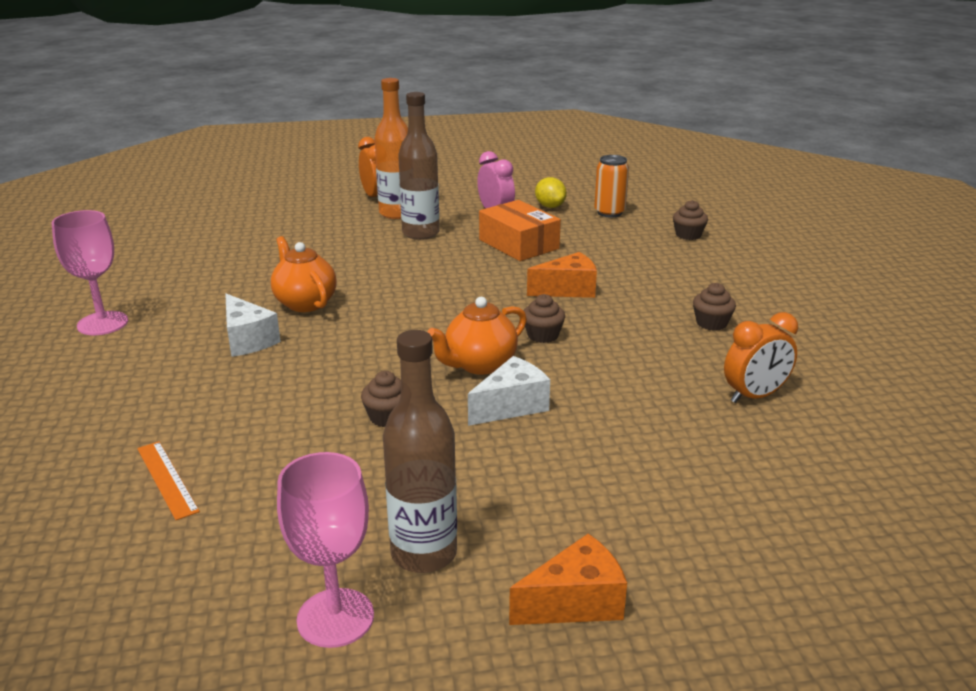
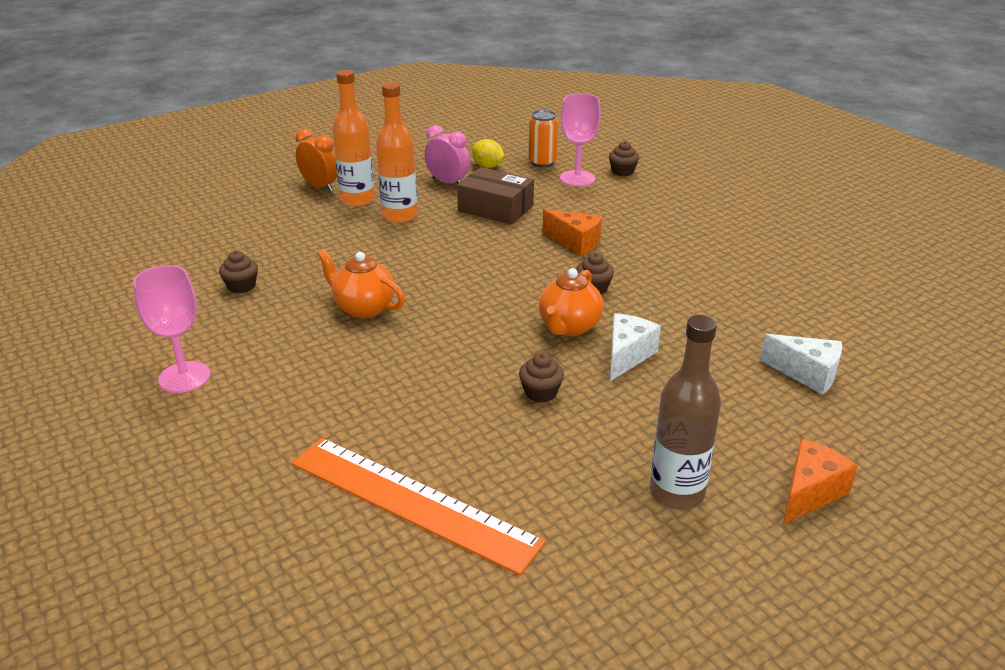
camera: 25 degrees left, 5 degrees up
(167, 479) = (412, 502): orange ruler -> orange ruler, size x2.21
(247, 340) = (348, 357): white cheese -> white cheese (807, 374)
(335, 618) = (662, 563): pink goblet -> pink goblet (577, 178)
(420, 233) = (399, 215): brown bottle -> orange bottle
(518, 244) = (495, 208): orange box -> brown box
(568, 290) = (575, 242): orange cheese -> orange cheese turned 75 degrees clockwise
(711, 323) = (707, 247): brown cupcake -> brown cupcake (241, 286)
(754, 396) = (787, 299): orange clock -> none

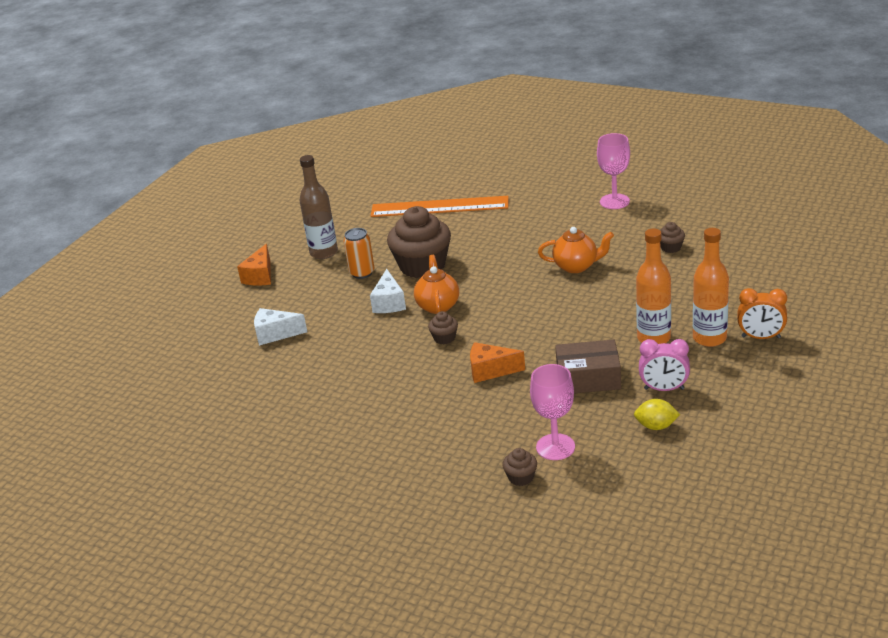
camera: 155 degrees right, 0 degrees up
(540, 392) = (422, 266): brown cupcake -> brown cupcake, size x2.33
(542, 162) = (610, 455): orange can -> orange can (362, 273)

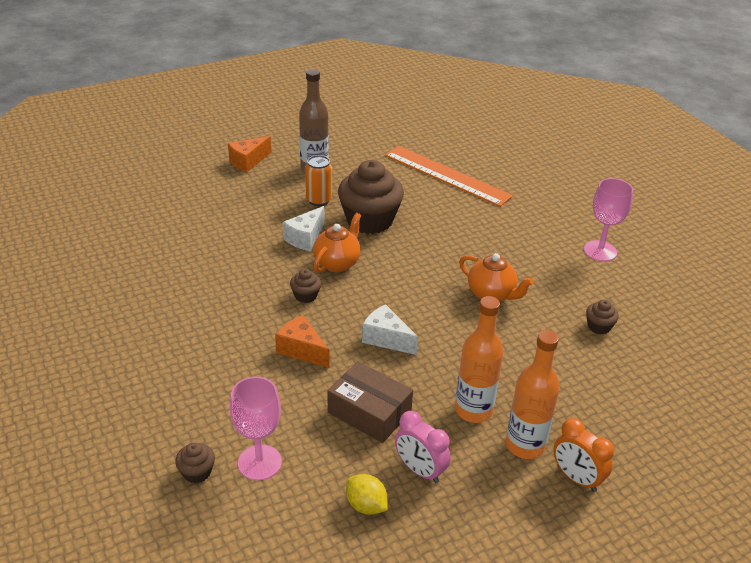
camera: 30 degrees right, 5 degrees up
(275, 334) = (197, 216): white cheese -> white cheese (386, 339)

